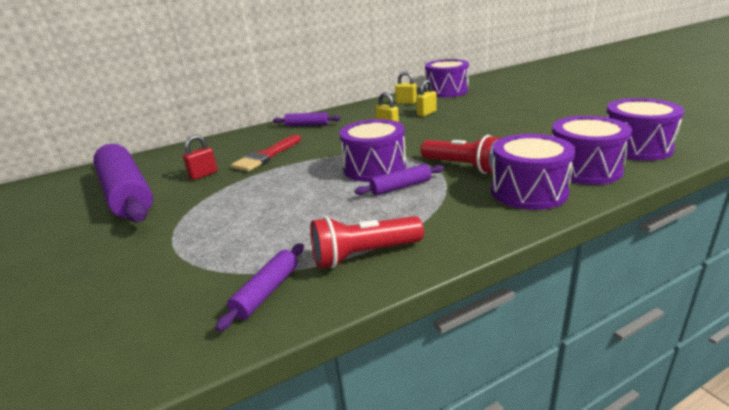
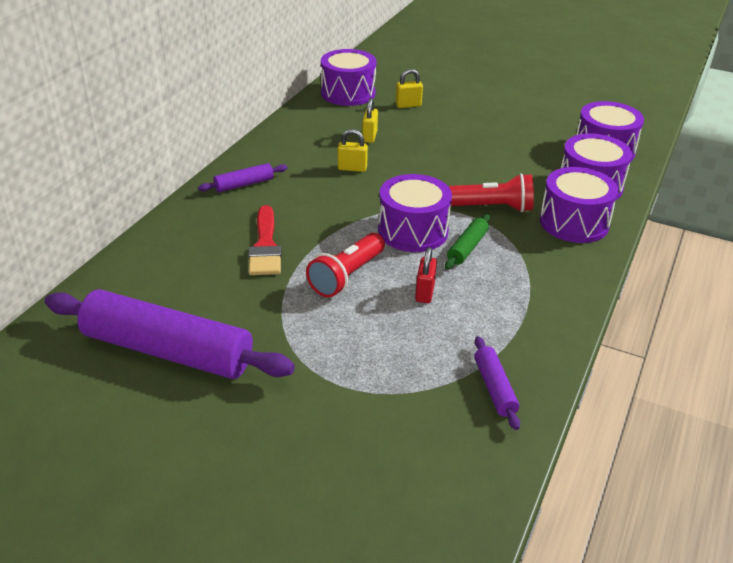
camera: 40 degrees left, 10 degrees up
(203, 175) = (226, 294): red padlock -> red padlock (424, 293)
(364, 255) = (524, 327): red flashlight -> red flashlight (347, 276)
(401, 187) = (467, 248): purple rolling pin -> green rolling pin
(406, 102) = (322, 121): yellow padlock -> yellow padlock (408, 105)

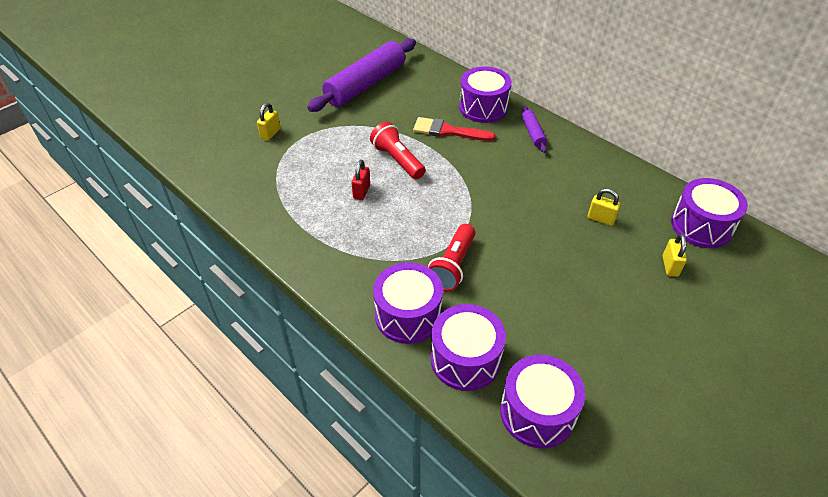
camera: 110 degrees right, 10 degrees up
(352, 168) = (543, 194): yellow padlock -> yellow padlock (270, 133)
(413, 231) = (437, 206): purple drum -> purple drum (483, 107)
(424, 293) = (361, 191): red padlock -> red padlock turned 75 degrees clockwise
(467, 248) = (402, 230): green rolling pin -> none
(494, 388) = (258, 196): purple rolling pin -> none

